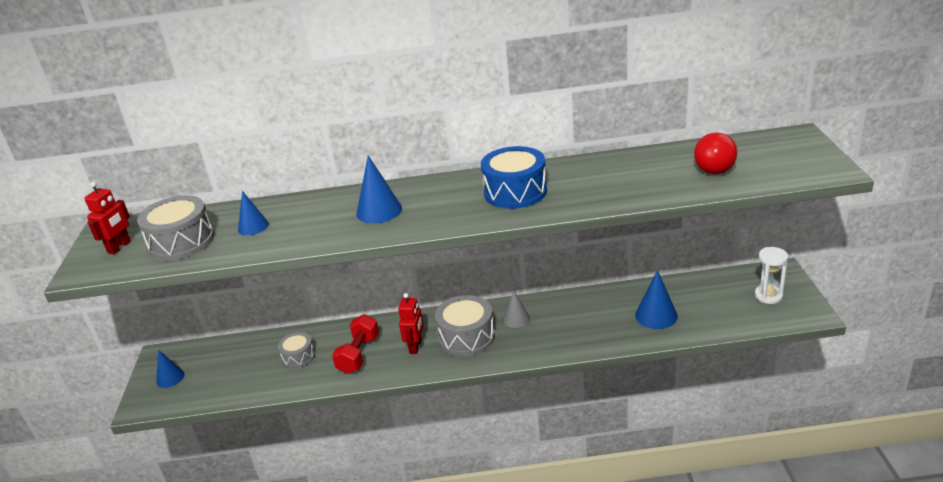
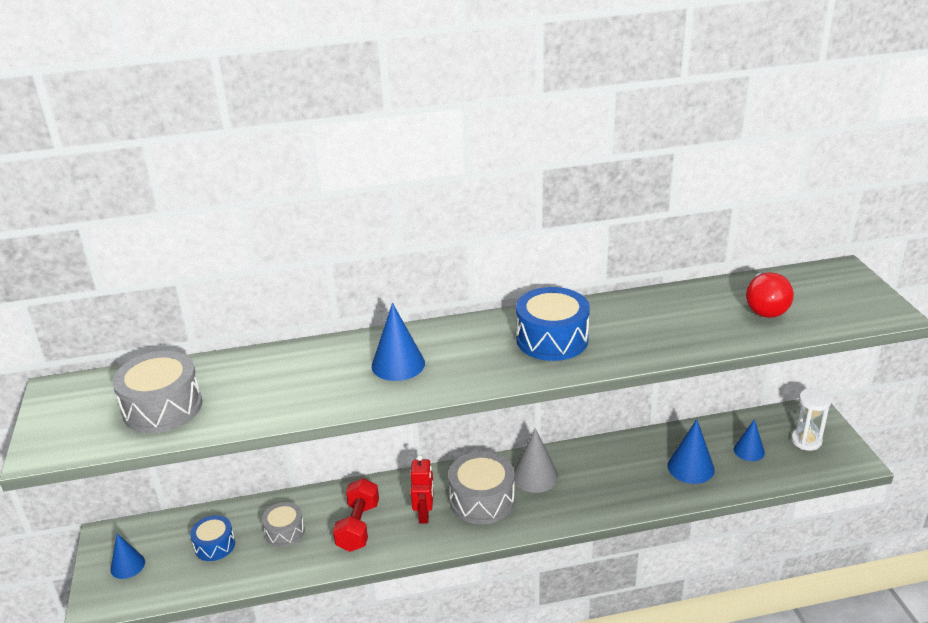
camera: 10 degrees left, 0 degrees up
(119, 247) = (83, 416): red robot -> none
(241, 365) = (215, 545): none -> blue drum
(253, 227) = (248, 386): blue cone -> blue cone (749, 451)
(516, 319) = (535, 476): grey cone -> grey cone, size x1.50

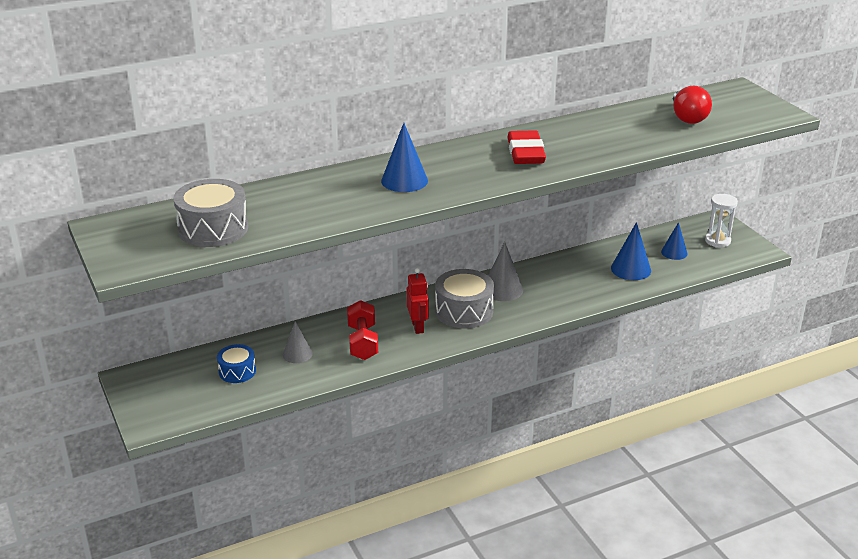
camera: 15 degrees left, 0 degrees up
(127, 565) = (162, 395): blue cone -> none
(285, 532) = (297, 354): grey drum -> grey cone
(552, 339) = (525, 153): blue drum -> red eraser

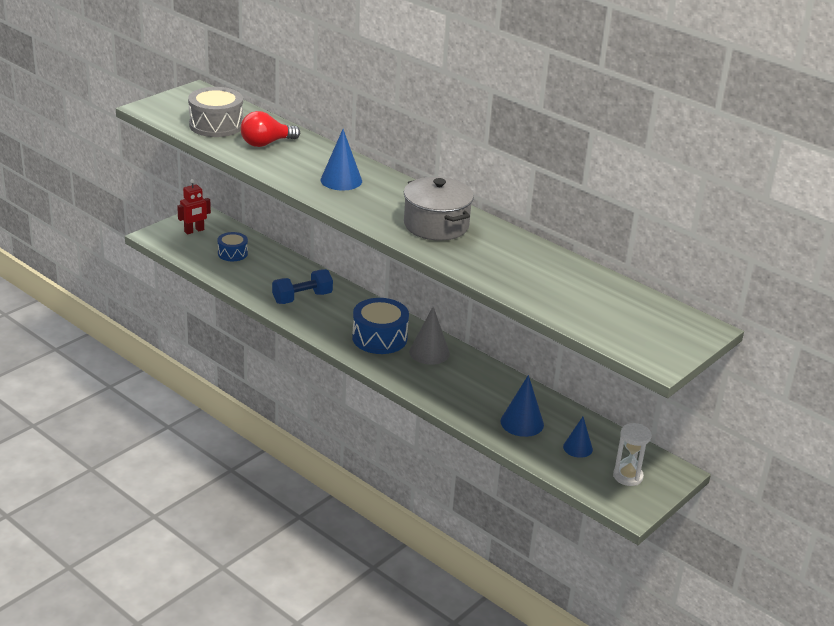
camera: 65 degrees right, 0 degrees up
(297, 354) = (269, 273): grey cone -> none
(363, 342) = (302, 298): red dumbbell -> blue dumbbell
(418, 327) = (341, 319): red robot -> red robot (194, 231)
(464, 311) = (379, 338): grey drum -> blue drum
(525, 153) = (436, 225): red eraser -> grey pot
(687, 118) = (591, 302): red light bulb -> red light bulb (266, 143)

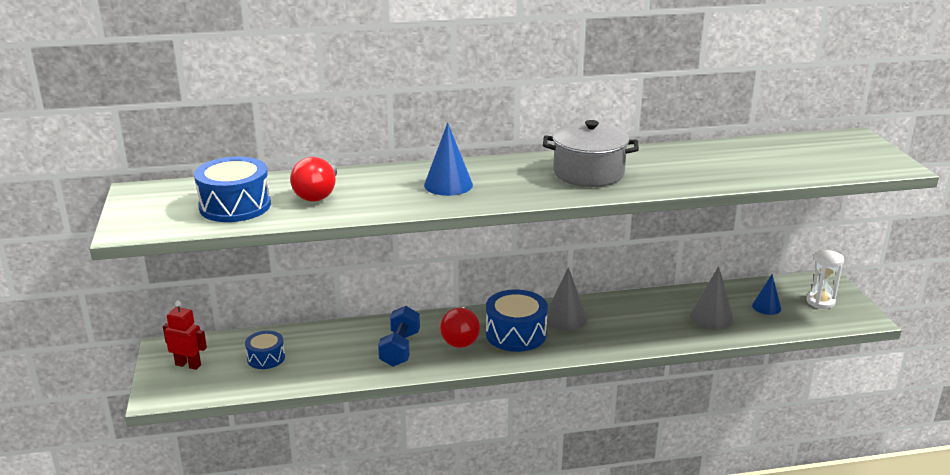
camera: 50 degrees left, 5 degrees down
(194, 231) = (188, 365): red robot -> red robot turned 75 degrees counterclockwise
(216, 125) = (235, 206): grey drum -> blue drum
(344, 317) = (461, 339): none -> red light bulb
(522, 423) = (711, 317): blue cone -> grey cone

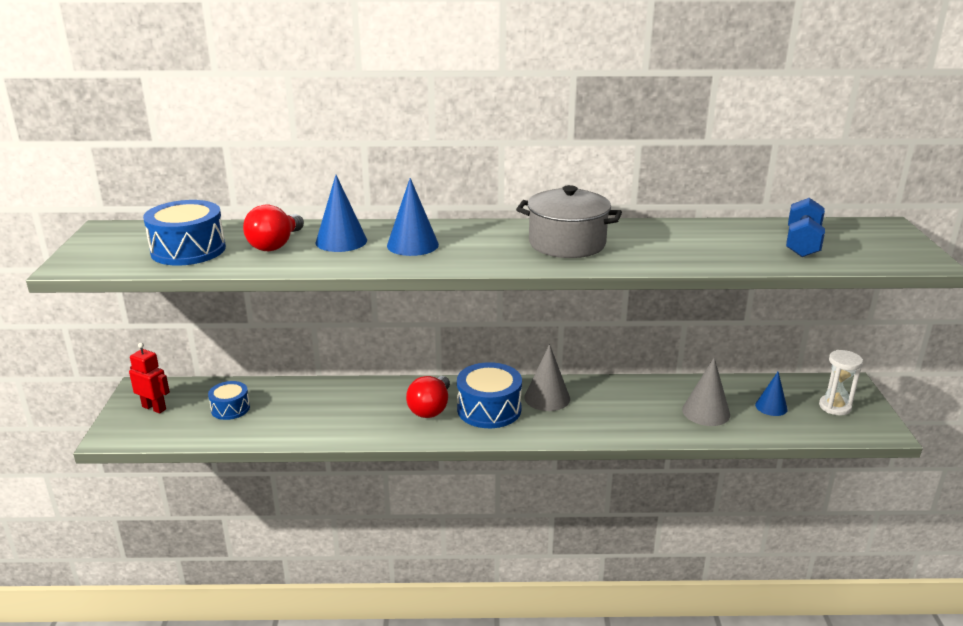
camera: 10 degrees right, 0 degrees up
(379, 186) = (341, 241): none -> blue cone
(400, 349) = (365, 413): blue dumbbell -> blue dumbbell (802, 244)

